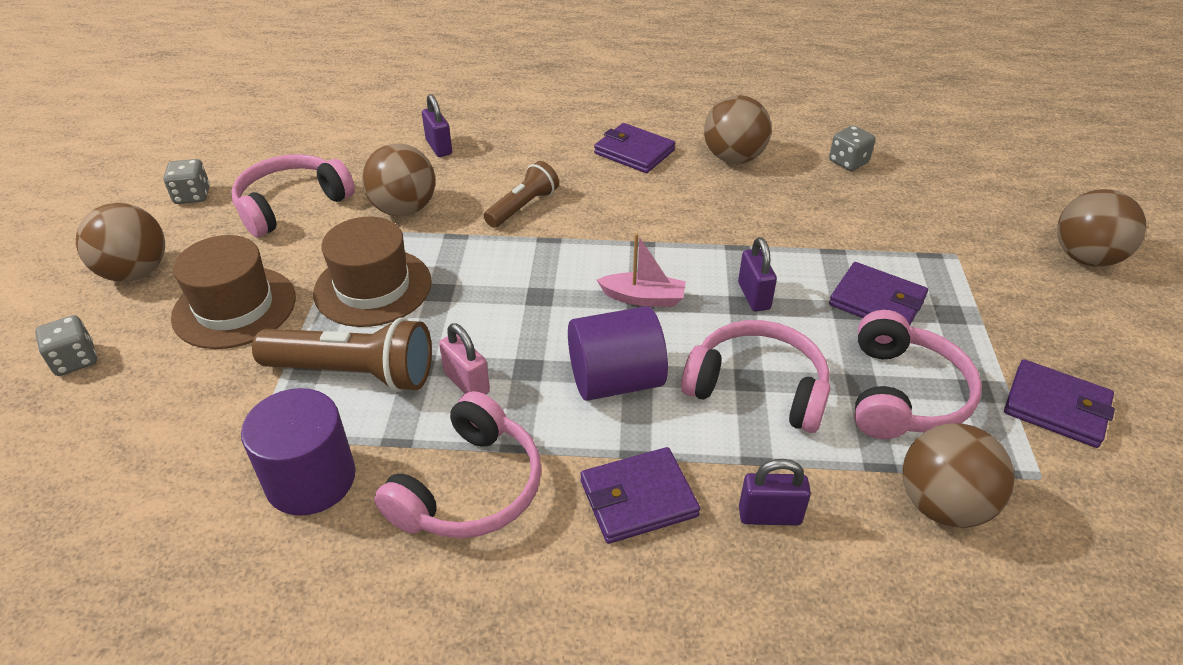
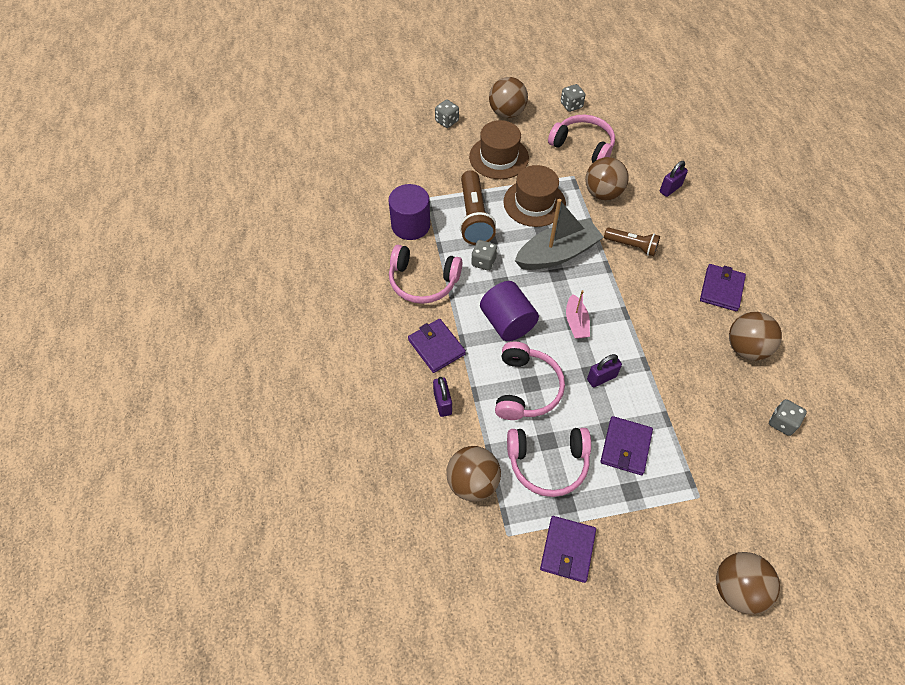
camera: 75 degrees right, 15 degrees up
(467, 383) = (483, 262): pink padlock -> grey dice
(497, 286) = (557, 254): none -> grey boat

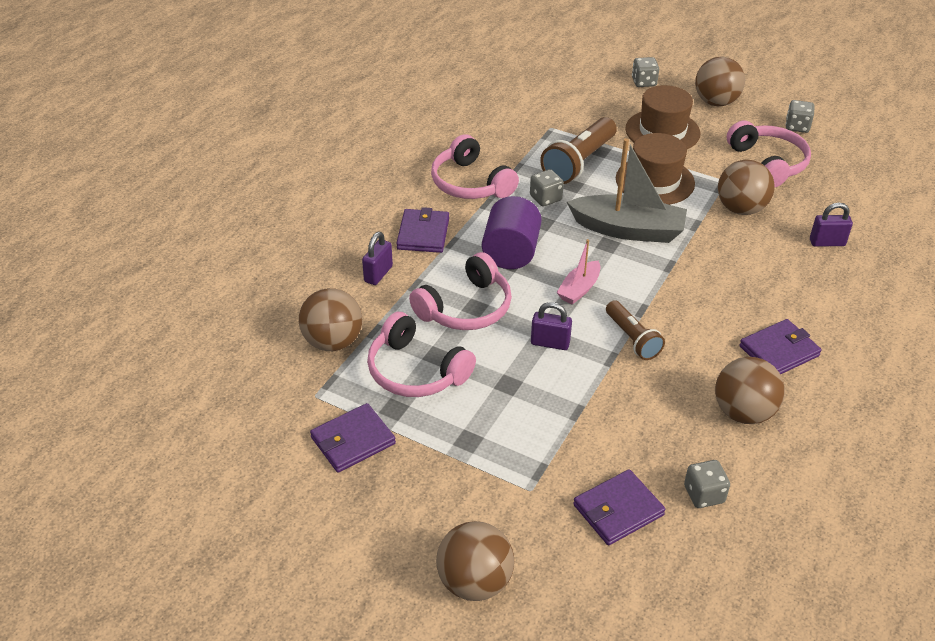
camera: 40 degrees right, 15 degrees down
(410, 225) = (510, 139): purple cylinder -> none
(625, 447) = (506, 406): purple wallet -> purple wallet (618, 510)
(632, 246) = (718, 264): brown flashlight -> brown flashlight (632, 338)

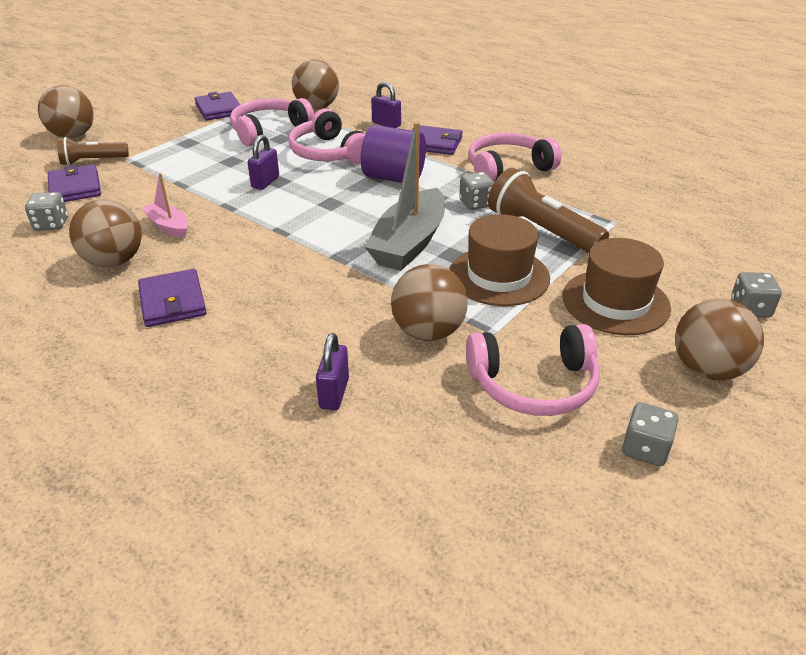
camera: 100 degrees right, 5 degrees down
(579, 289) = (327, 203): pink boat -> pink boat (168, 226)
(632, 338) = (246, 220): brown flashlight -> brown flashlight (93, 161)

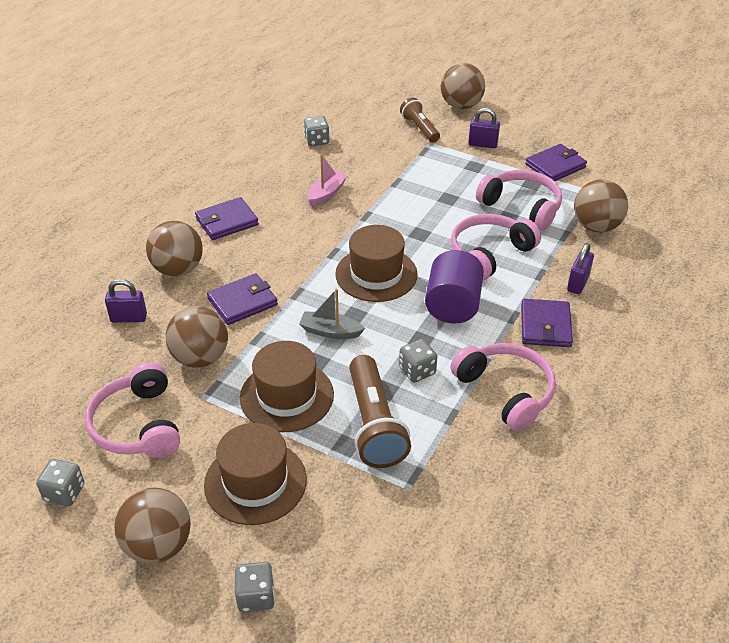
camera: 80 degrees right, 5 degrees up
(75, 187) = (373, 134): purple wallet -> purple wallet (242, 302)
(114, 261) = (273, 182): brown ball -> brown ball (178, 269)
(265, 182) = (415, 226): purple padlock -> purple padlock (482, 144)
(330, 210) = (376, 274): none -> brown hat
(409, 243) = (330, 331): grey boat -> grey boat, size x0.52
(541, 231) = (374, 424): brown flashlight -> brown flashlight turned 135 degrees clockwise

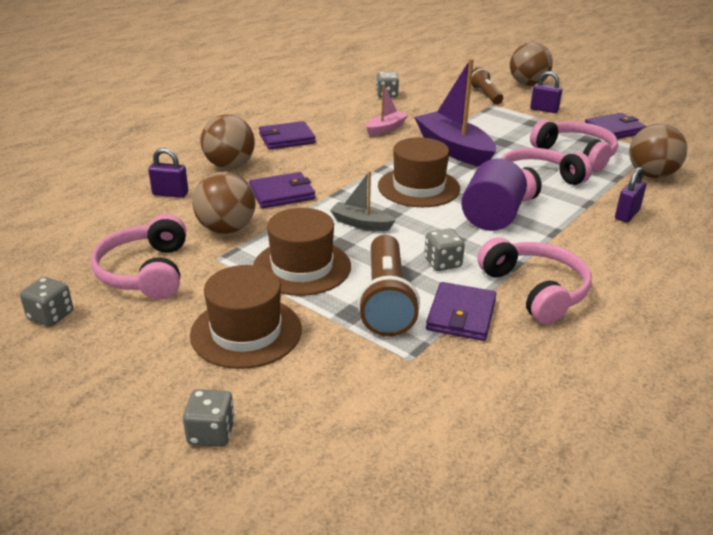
camera: 10 degrees right, 10 degrees down
(158, 545) = (125, 372): brown ball -> none
(401, 215) = (454, 149): none -> purple boat
(545, 326) = (587, 243): purple wallet -> purple wallet (461, 315)

